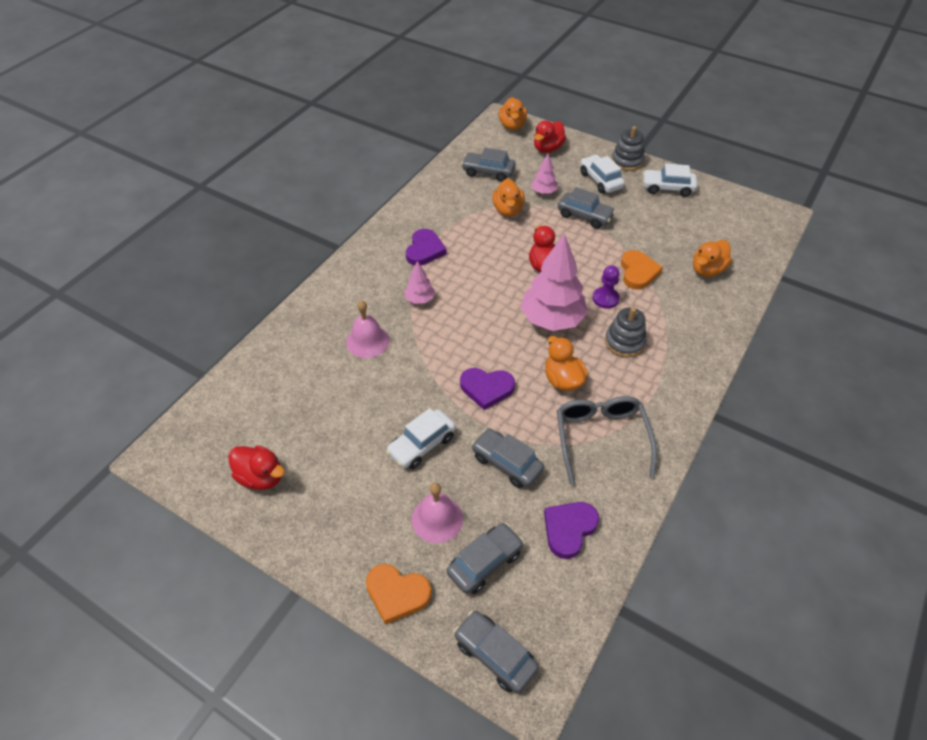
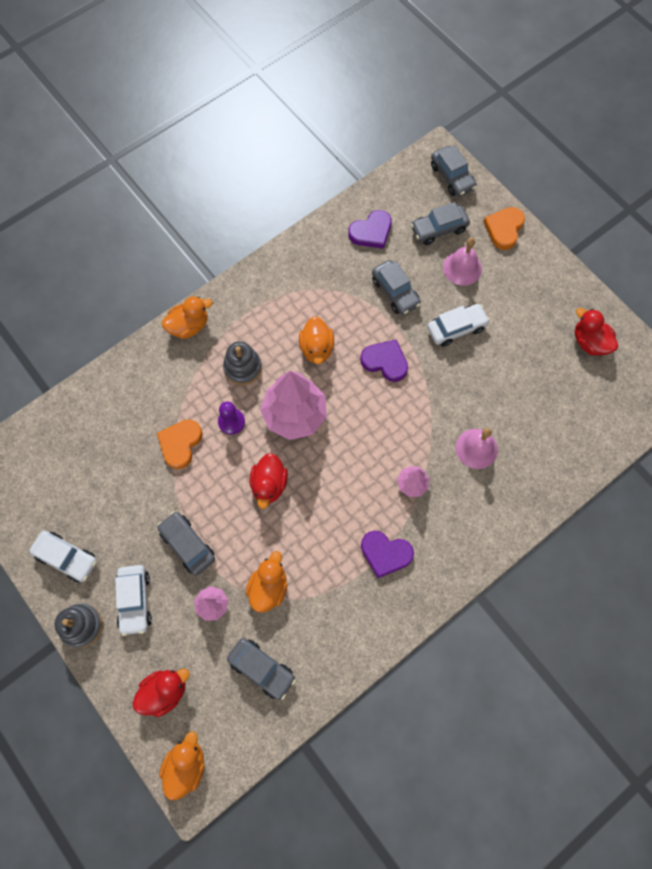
camera: 160 degrees left, 20 degrees up
(397, 594) = (504, 229): orange heart -> orange heart turned 105 degrees counterclockwise
(424, 250) = (385, 554): purple heart -> purple heart turned 105 degrees counterclockwise
(601, 438) = (313, 288): grey glasses -> none
(707, 270) = (111, 422): orange duck -> orange duck (189, 326)

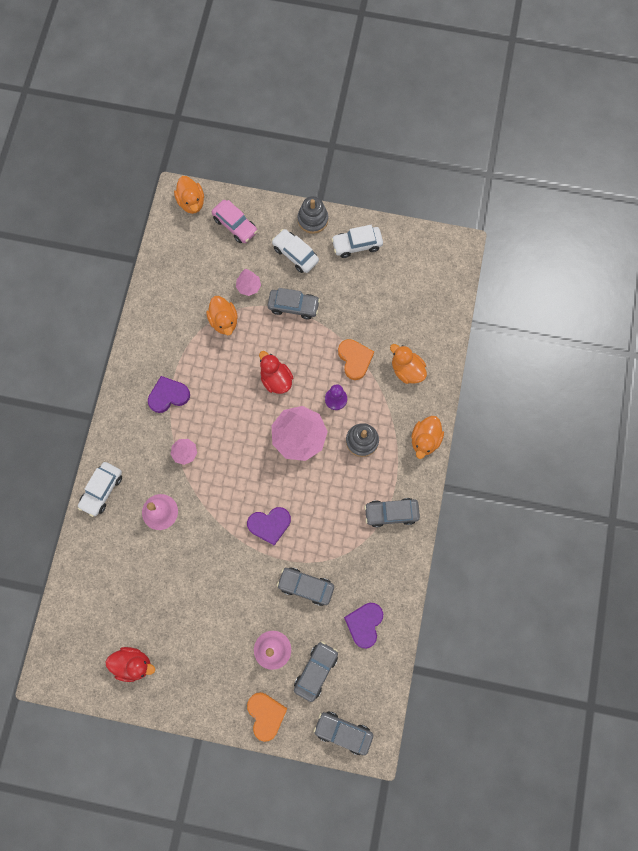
camera: 140 degrees right, 5 degrees up
(164, 691) = (235, 225): red duck -> pink car
(262, 669) = (190, 277): grey car -> grey car (391, 513)
(317, 348) = (324, 495): orange duck -> orange duck (406, 370)
(456, 328) = (239, 593): white car -> white car (102, 490)

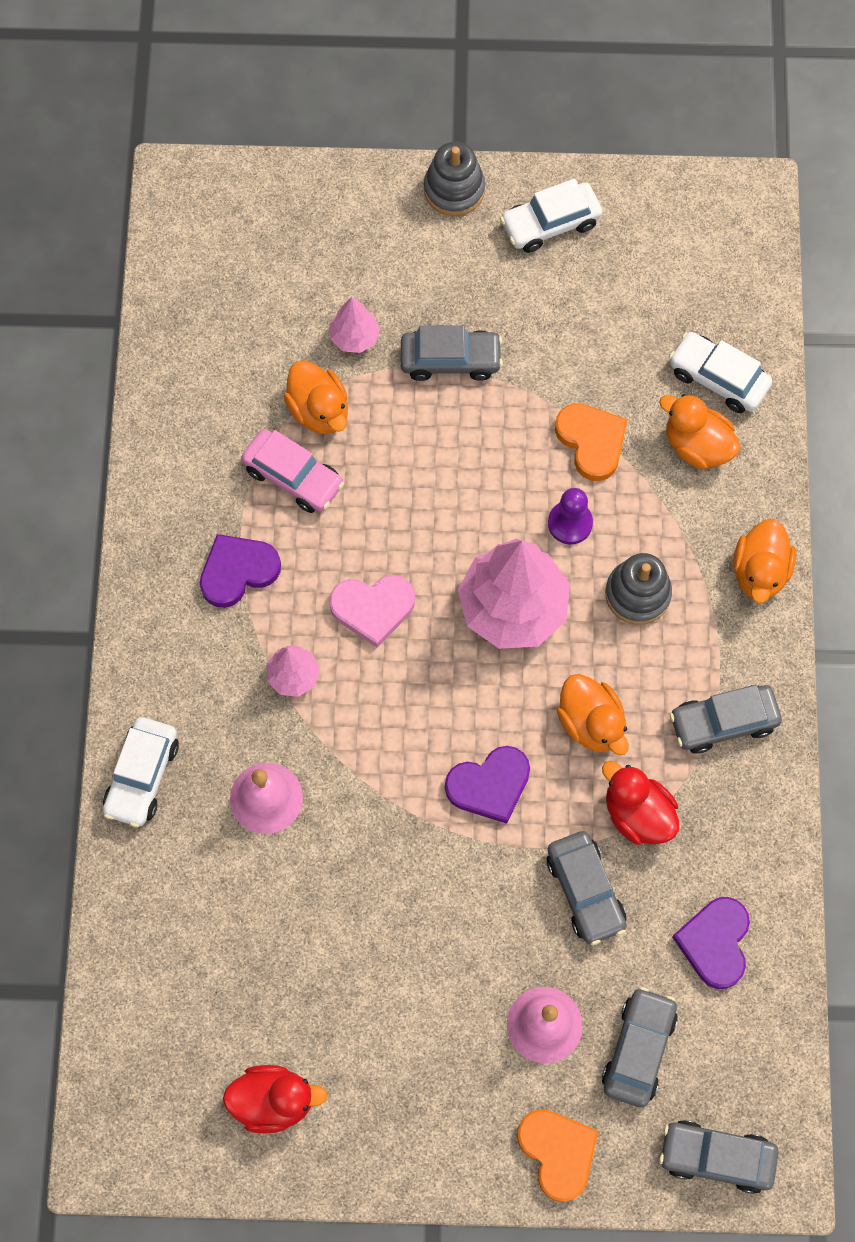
camera: 10 degrees left, 5 degrees down
(191, 202) = (208, 194): orange duck -> orange duck (591, 723)
(230, 425) = (373, 608): none -> pink heart
(235, 225) = (303, 224): pink car -> pink car (293, 477)
(276, 379) = (445, 505): red duck -> red duck (637, 813)
(295, 254) = (433, 261): white car -> white car (718, 378)
(306, 586) = (585, 891): grey car -> grey car turned 120 degrees counterclockwise

